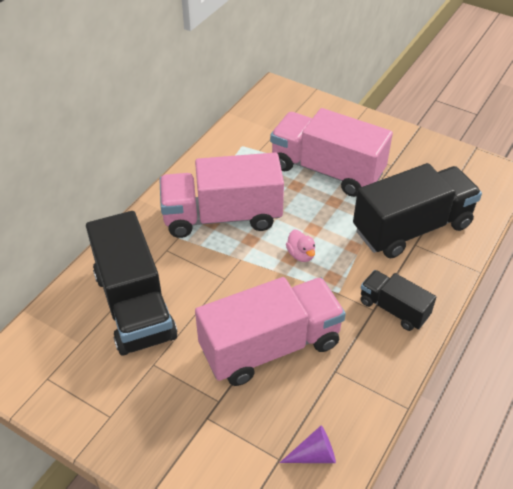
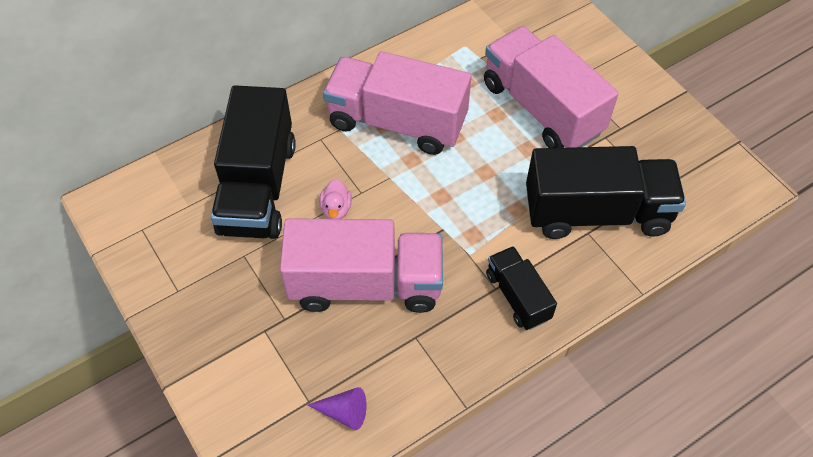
camera: 25 degrees right, 10 degrees up
(301, 254) = (455, 196): pink duck -> pink duck (336, 209)

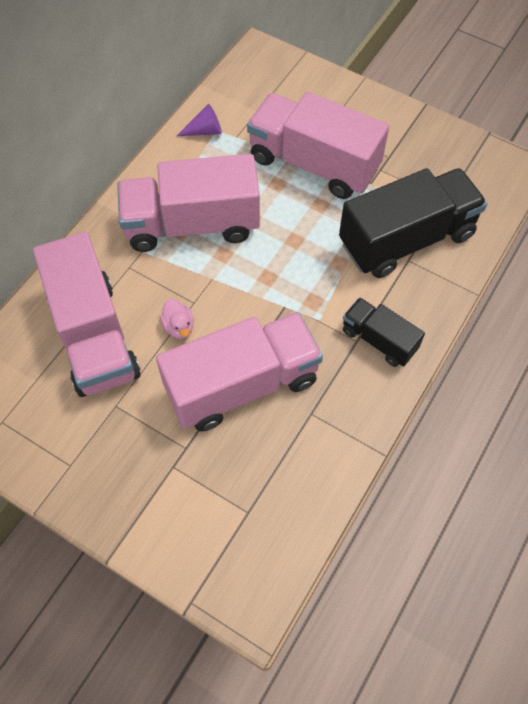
camera: 25 degrees left, 5 degrees up
(258, 187) = (94, 336): black truck -> pink truck
(344, 412) = (284, 508): purple cone -> purple cone (205, 131)

